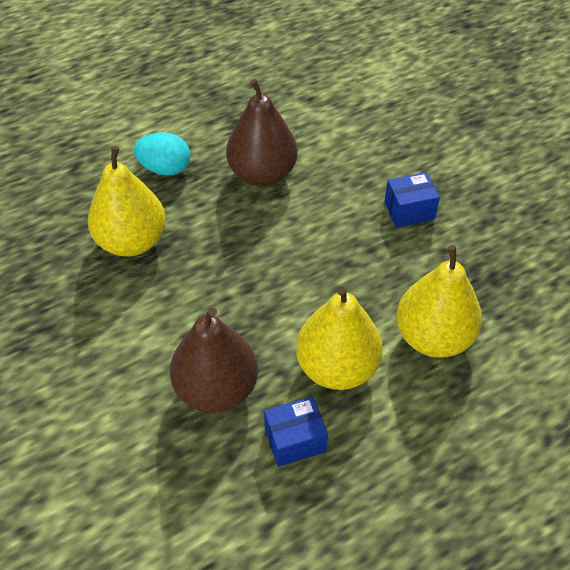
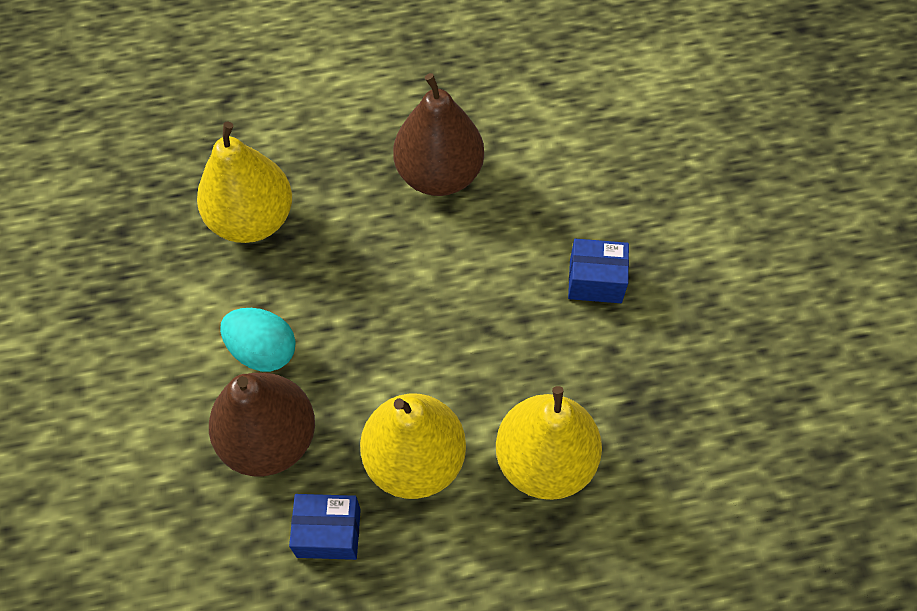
camera: 20 degrees right, 10 degrees up
(165, 168) = (328, 132): turquoise egg -> turquoise egg (263, 351)

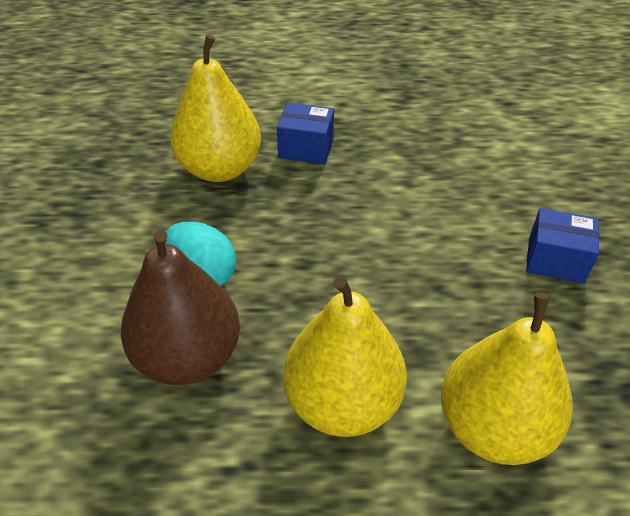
camera: 10 degrees right, 15 degrees down
(328, 532) = (230, 465): blue box -> blue box (306, 148)
(439, 174) = (402, 156): brown pear -> none

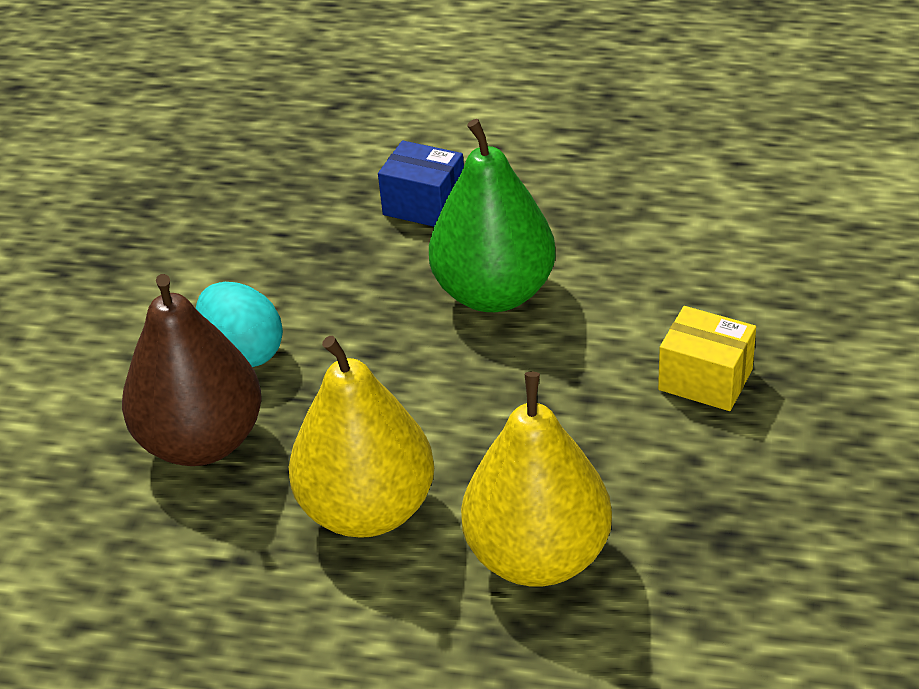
camera: 15 degrees right, 5 degrees down
(220, 168) = (301, 223): yellow pear -> none
(379, 208) = (494, 293): none -> green pear
(555, 260) = (705, 379): blue box -> yellow box

